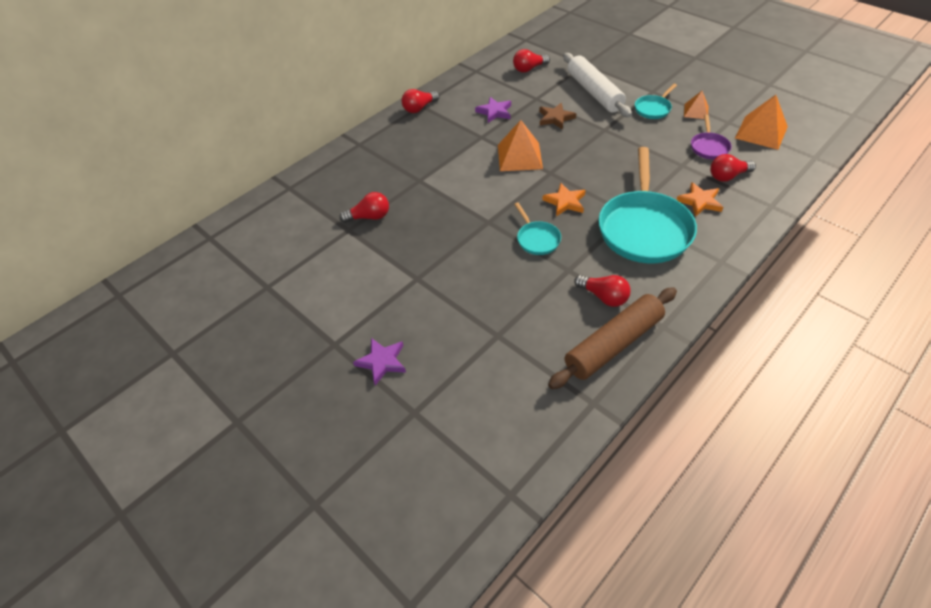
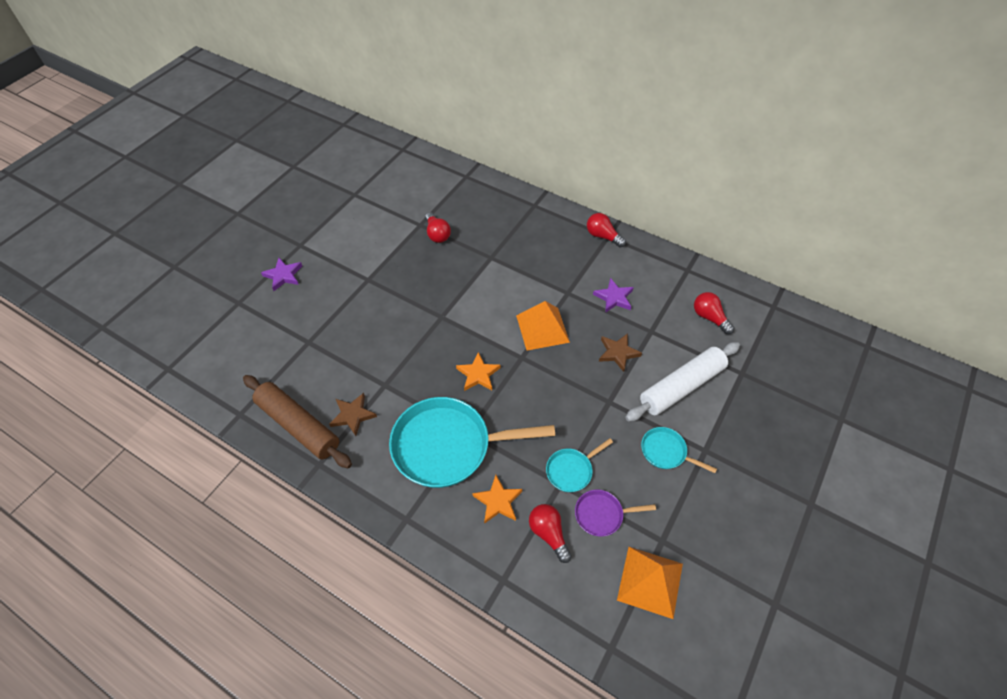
camera: 75 degrees right, 5 degrees up
(537, 239) = (423, 356): turquoise pan -> turquoise pan (571, 470)
(603, 297) = (353, 415): red light bulb -> brown star
(696, 111) = (675, 501): orange pyramid -> none

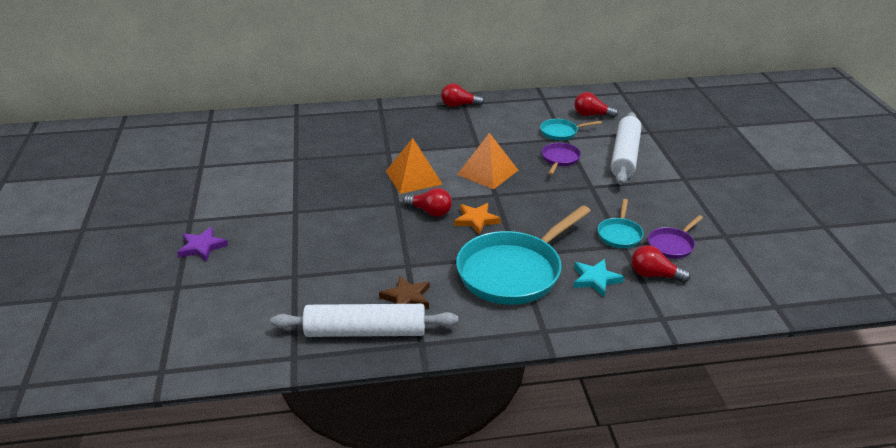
camera: 40 degrees left, 20 degrees down
(298, 426) = (365, 332): brown rolling pin -> white rolling pin
(437, 234) = (320, 158): red light bulb -> red light bulb (430, 212)
(498, 501) = (595, 279): orange star -> turquoise star
(614, 297) = (515, 133): purple star -> none
(618, 353) = (560, 159): brown star -> purple pan
(650, 581) = (748, 259): orange pyramid -> orange pyramid (413, 177)
(666, 452) = (663, 192): turquoise pan -> turquoise pan (561, 132)

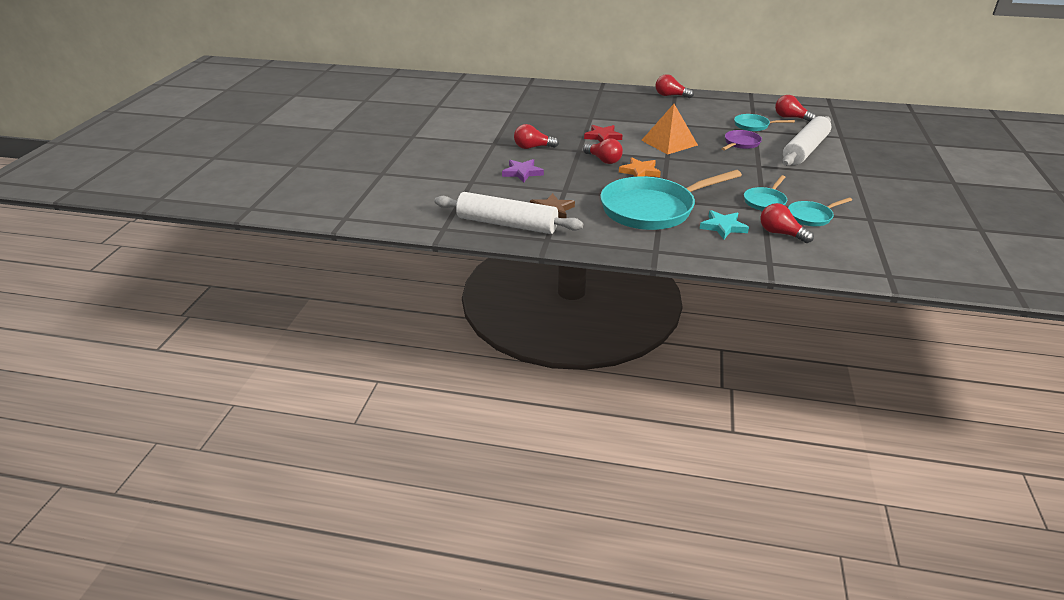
camera: 20 degrees right, 0 degrees up
(202, 247) = (412, 153): purple star -> purple star (522, 172)
(343, 209) = (533, 147): none -> red light bulb
(413, 177) = (602, 136): orange pyramid -> red star
(672, 245) = (812, 216): purple pan -> turquoise pan

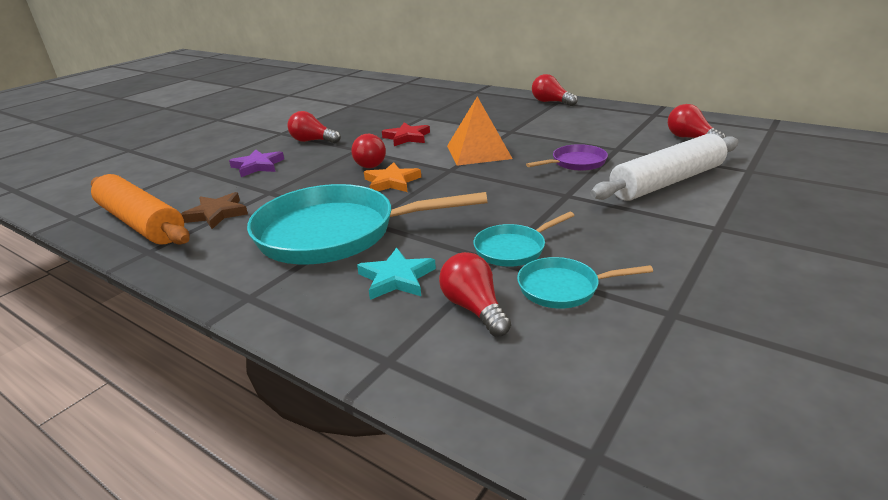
camera: 25 degrees right, 5 degrees down
(507, 224) = (141, 223): white rolling pin -> orange rolling pin
(754, 126) = (622, 143): turquoise pan -> none

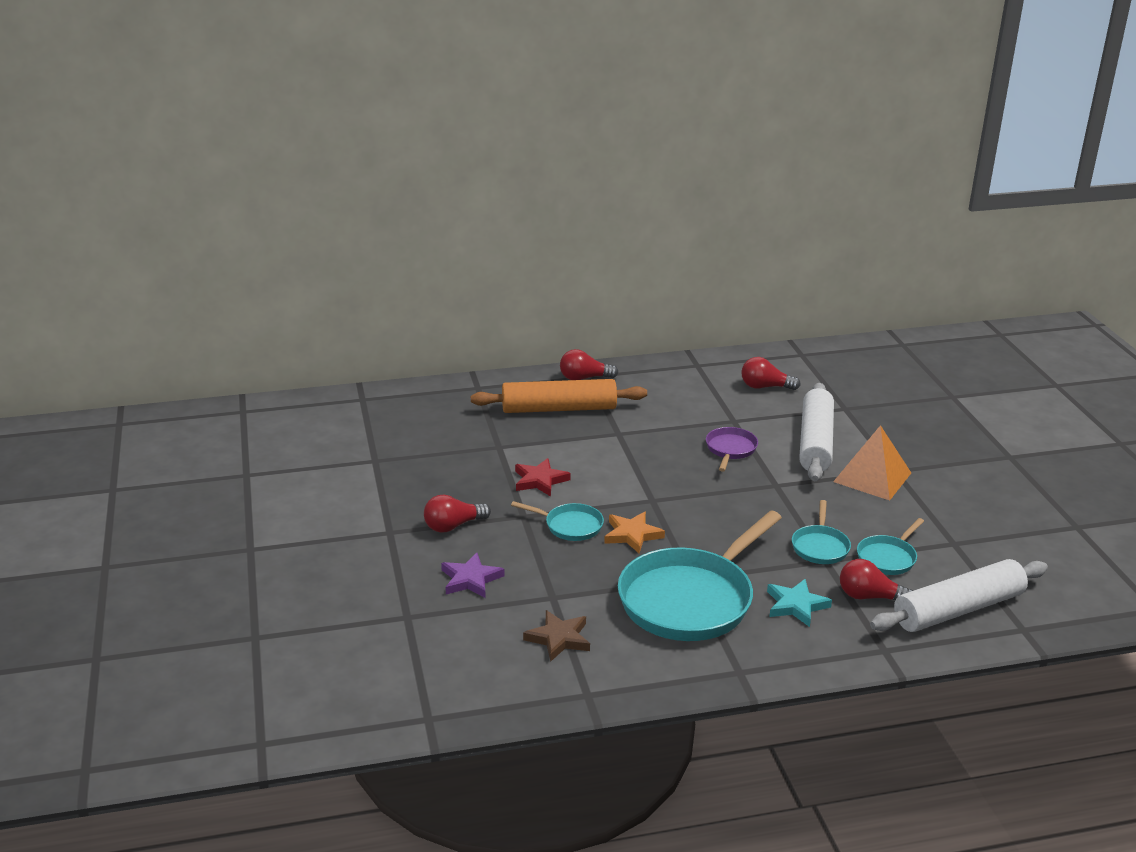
camera: 50 degrees left, 0 degrees up
(141, 223) = (513, 683): orange rolling pin -> orange rolling pin (559, 409)
(368, 163) = (570, 526): red light bulb -> turquoise pan
(478, 152) = (637, 470): orange pyramid -> orange pyramid (872, 477)
(547, 376) = (958, 609): none -> white rolling pin

